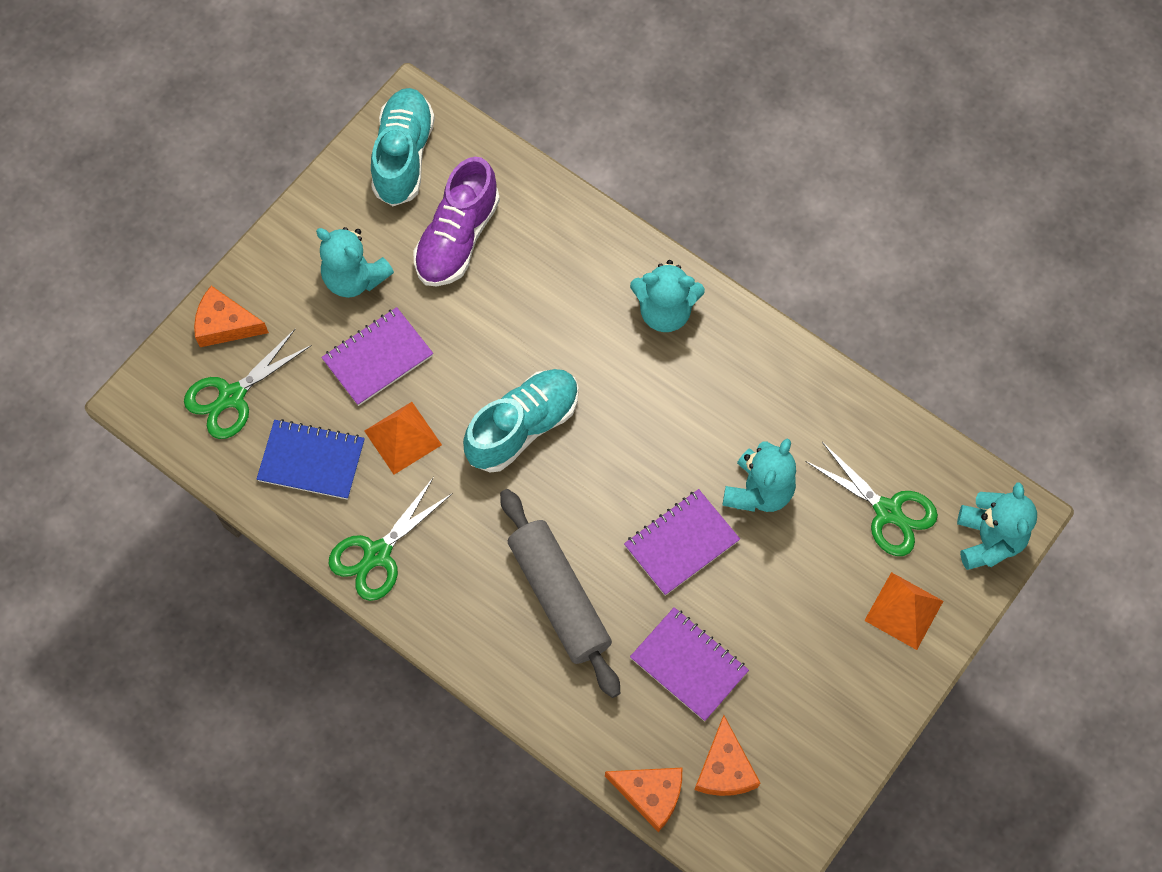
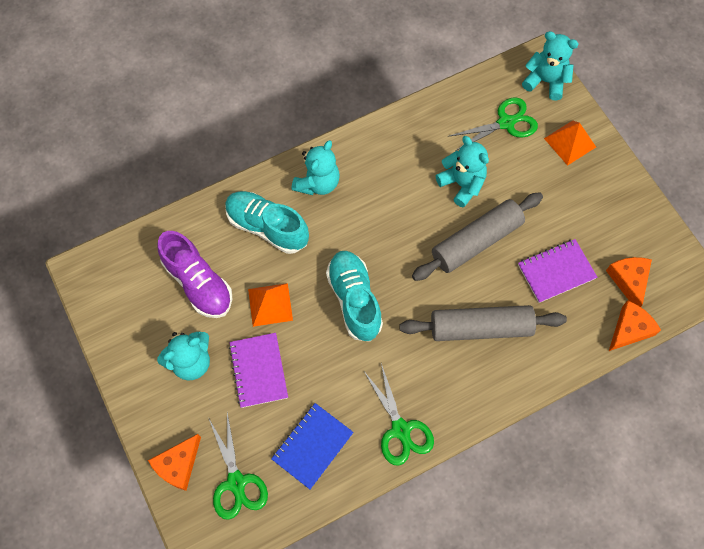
camera: 65 degrees left, 0 degrees up
(403, 156) = (117, 291): turquoise shoe -> turquoise shoe (267, 227)
(403, 438) = (325, 378): orange pyramid -> orange pyramid (270, 304)
(681, 543) = (476, 241): purple notebook -> grey rolling pin
(725, 768) = (628, 280): orange cheese -> orange cheese turned 120 degrees counterclockwise

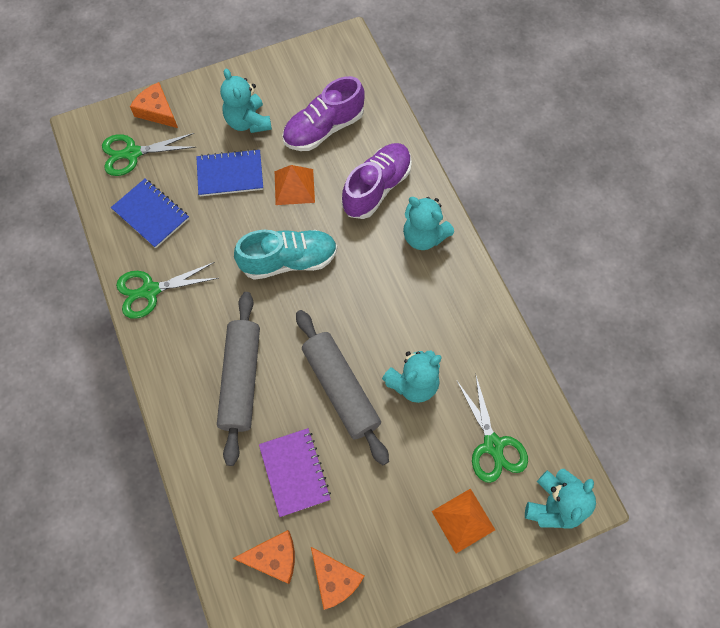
camera: 95 degrees right, 0 degrees up
(258, 370) = (230, 174): purple notebook -> blue notebook
(267, 227) = (376, 188): turquoise shoe -> purple shoe
(629, 329) = (214, 545): orange cheese -> orange cheese (335, 579)

